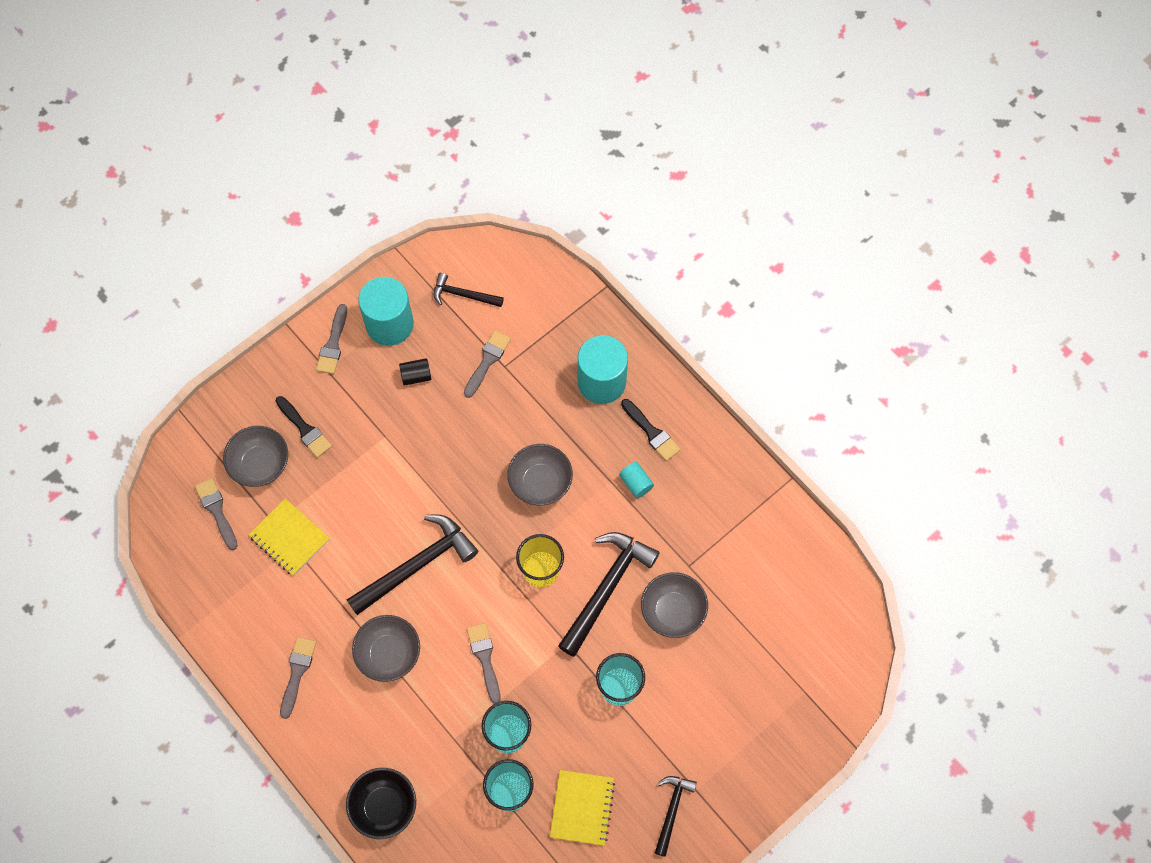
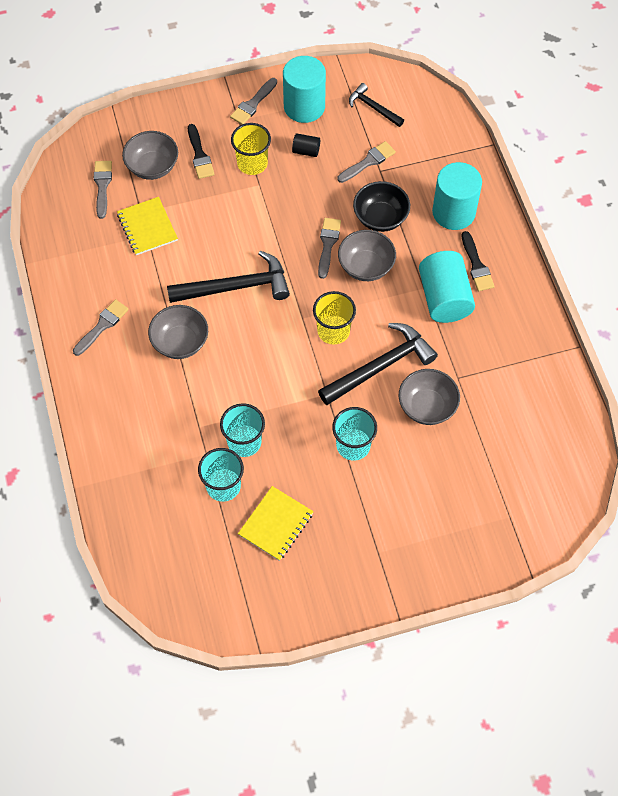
camera: 25 degrees right, 5 degrees down
(366, 415) = (252, 163): none -> yellow cup
(384, 807) = (117, 453): black bowl -> black bowl (380, 218)
(485, 658) = (254, 377): grey brush -> grey brush (328, 244)
(636, 483) = (444, 298): turquoise cylinder -> turquoise cylinder, size x2.17
(672, 810) = (350, 559): black hammer -> none

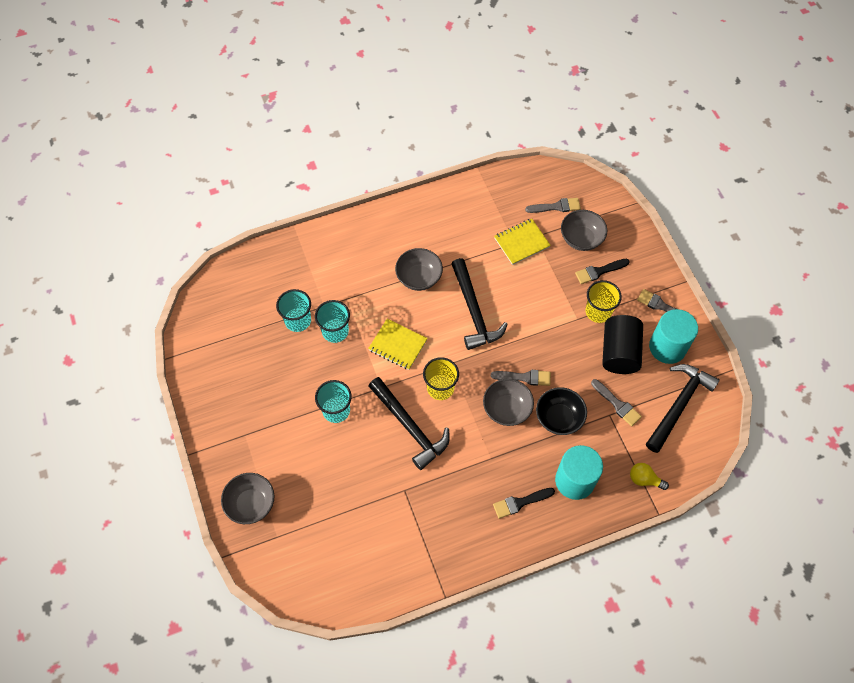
camera: 85 degrees right, 0 degrees up
(102, 326) = (428, 224): grey brush -> none
(276, 524) = (267, 359): yellow notebook -> yellow notebook (397, 345)
(306, 151) = (619, 352): black cylinder -> black cylinder, size x2.17
(373, 107) = (679, 405): black hammer -> black hammer, size x1.79
(427, 406) = (375, 466): grey bowl -> grey bowl (251, 504)
(444, 298) = (482, 476): turquoise cylinder -> none
(455, 150) = (644, 479): none -> yellow light bulb

